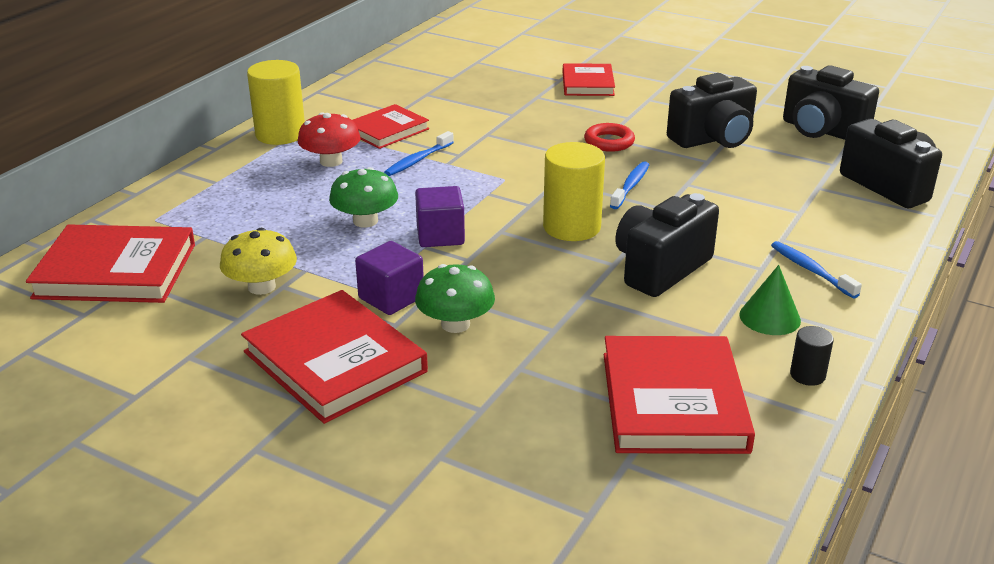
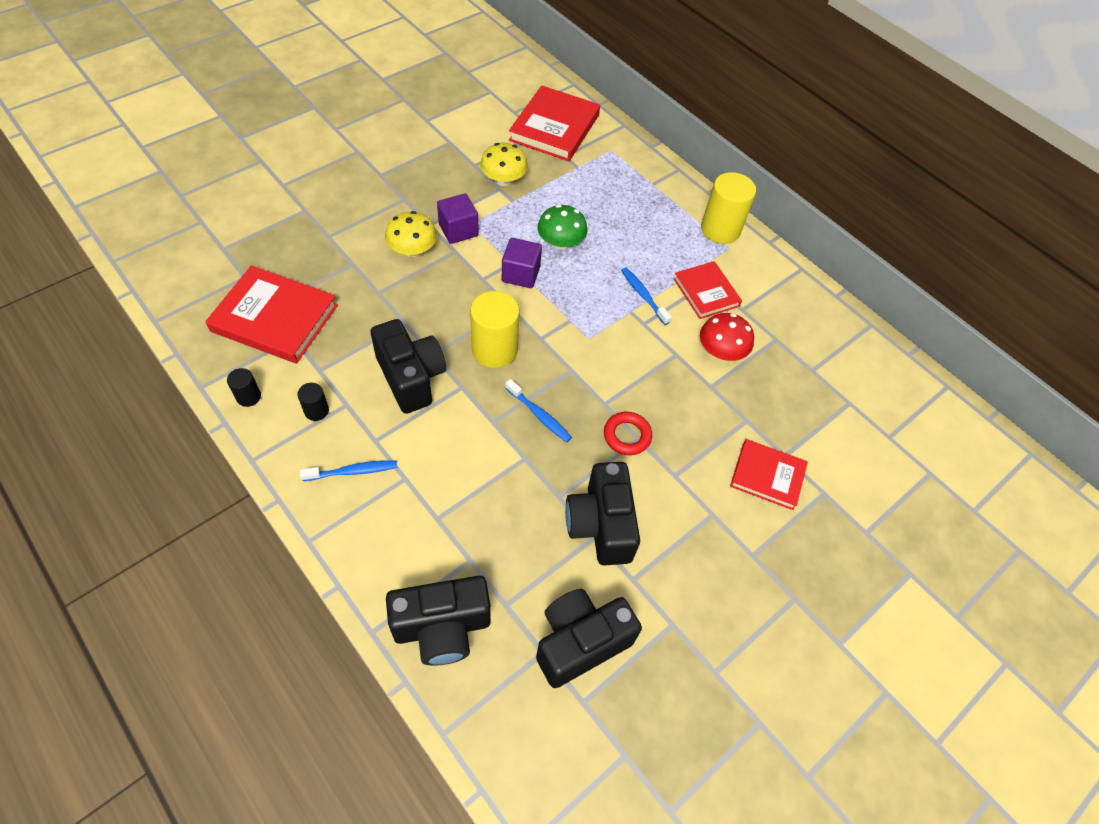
camera: 105 degrees right, 25 degrees up
(331, 161) = (661, 246): red mushroom -> red mushroom (721, 351)
(335, 362) = (409, 192): red book -> none
(455, 324) = (412, 250): green mushroom -> yellow mushroom
(770, 317) = (316, 411): green cone -> black cylinder

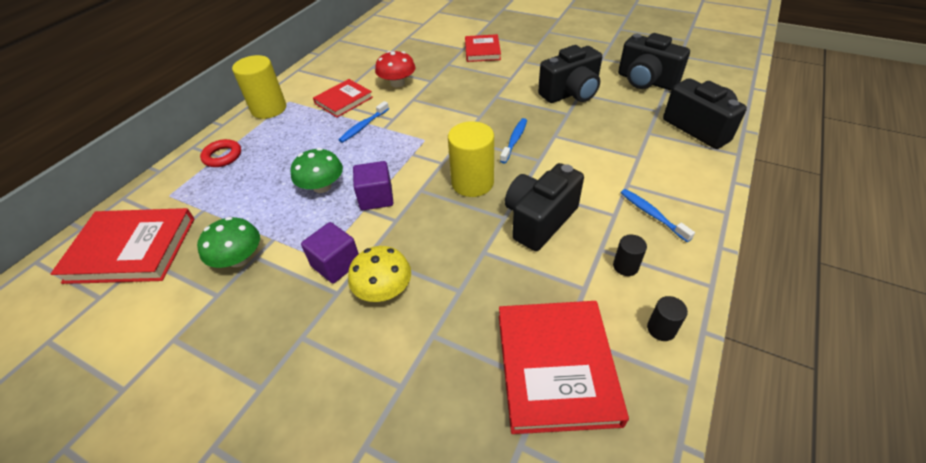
camera: 105 degrees left, 10 degrees down
(503, 180) = (239, 259): yellow mushroom -> green mushroom
(627, 436) = (498, 101): red ring -> red ring (222, 156)

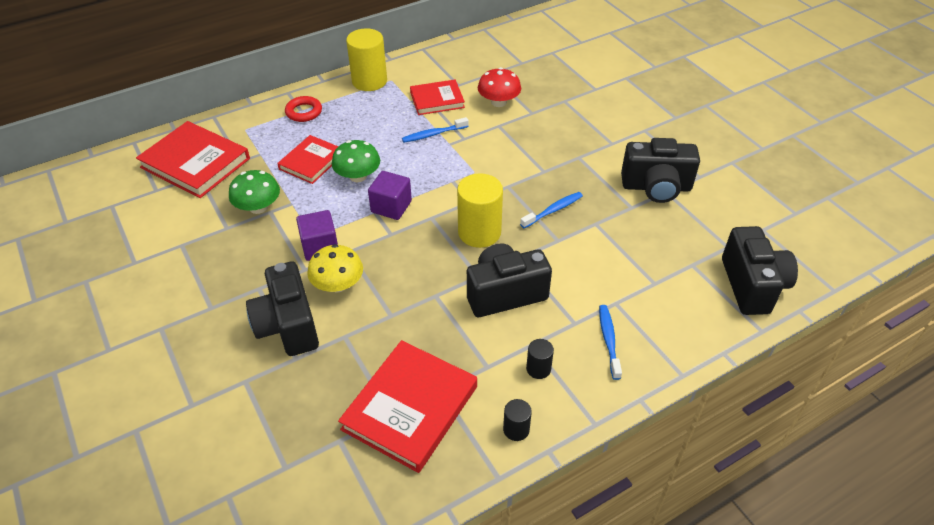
camera: 30 degrees right, 0 degrees up
(482, 51) = (612, 99): red book -> red book (311, 162)
(646, 81) = (752, 209): black camera -> black camera (288, 325)

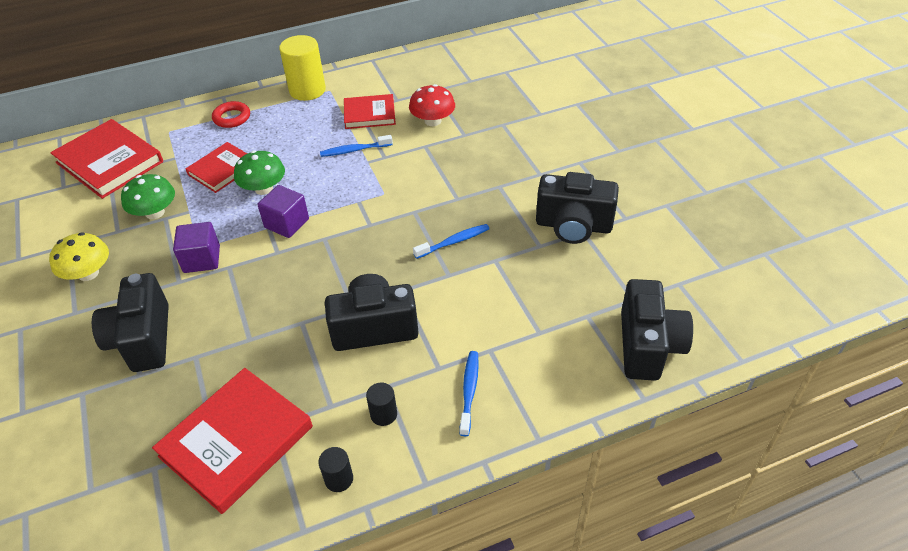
camera: 10 degrees right, 0 degrees up
(338, 284) = (206, 301): yellow mushroom -> yellow mushroom (88, 273)
(479, 232) = (368, 259): yellow cylinder -> none

